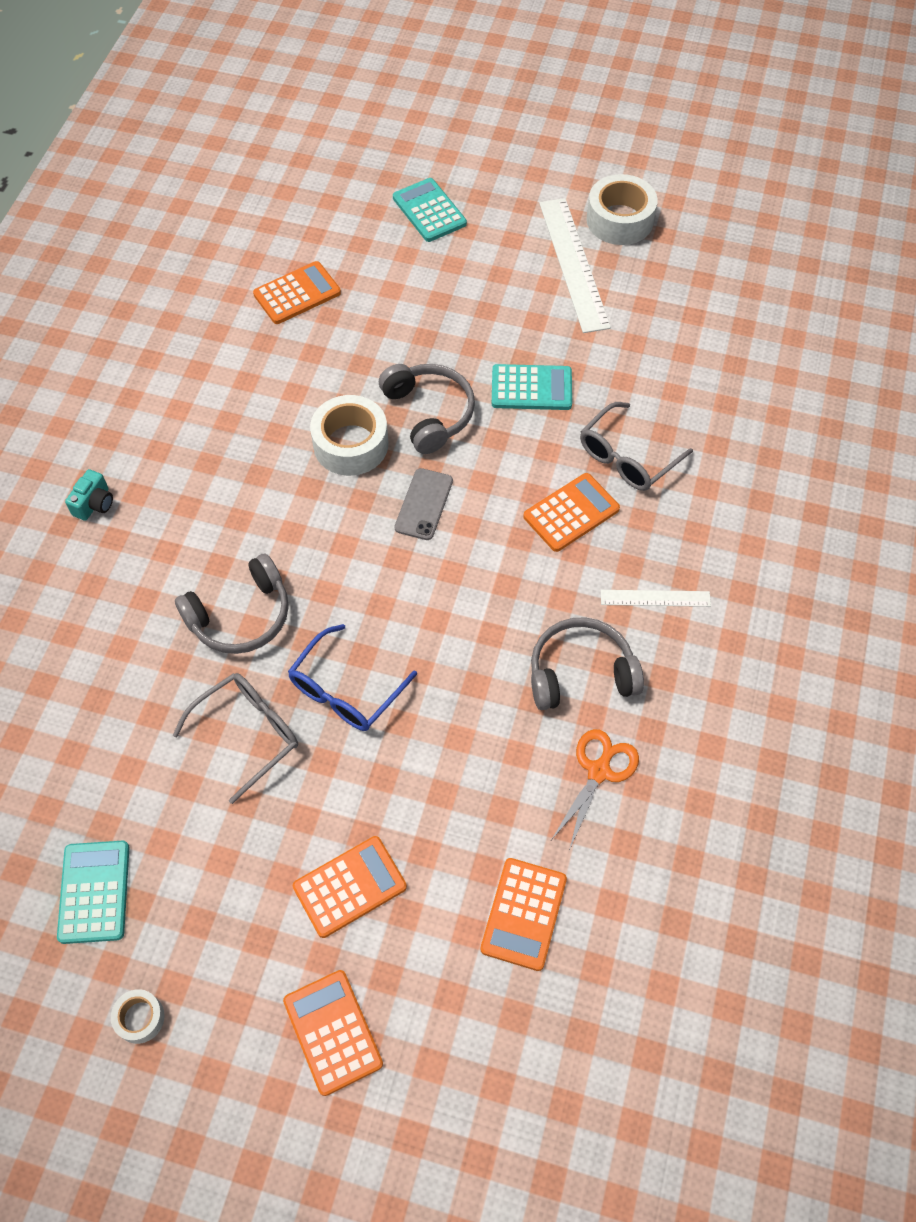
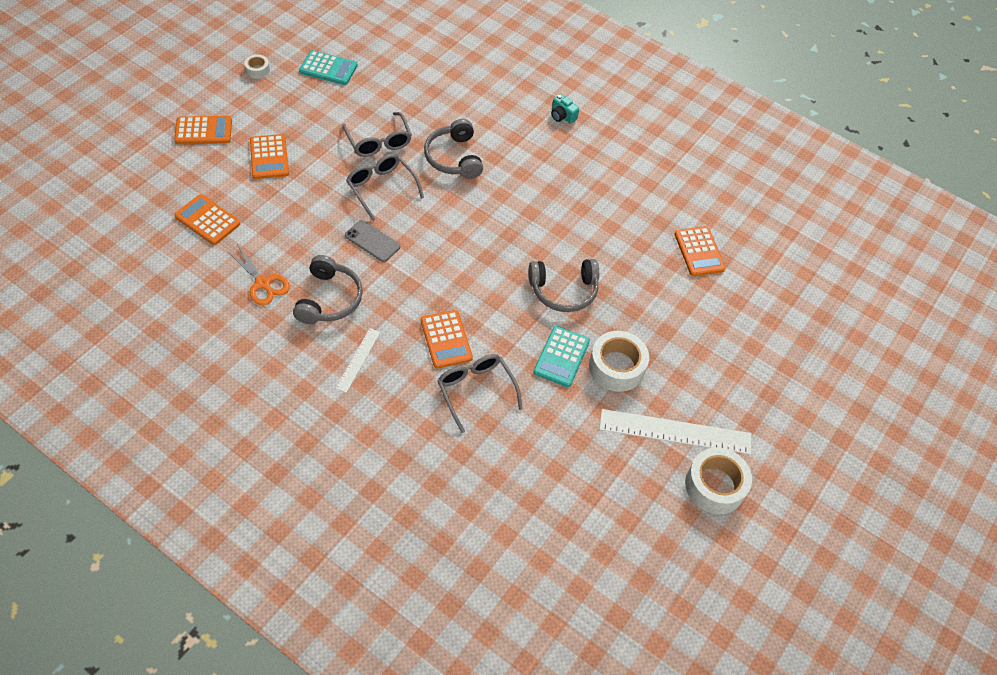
camera: 105 degrees right, 5 degrees down
(346, 689) = (381, 188): blue glasses -> grey glasses
(351, 444) = (555, 242): white tape -> white tape (616, 367)
(424, 504) = (490, 264): grey phone -> grey phone (372, 241)
(429, 211) = (761, 355): turquoise calculator -> none

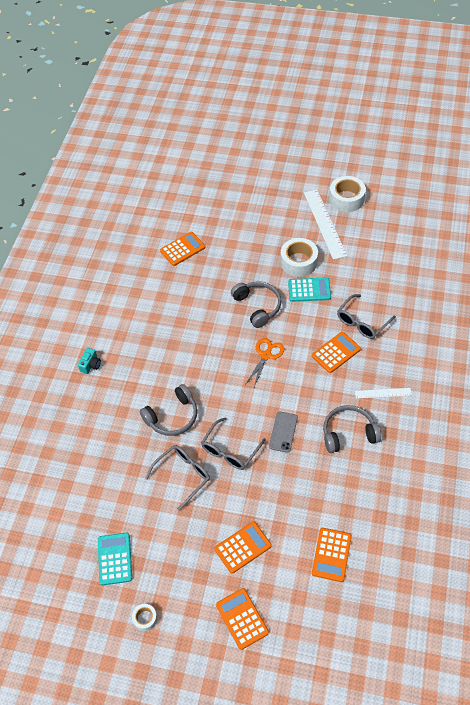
camera: 105 degrees left, 0 degrees up
(263, 283) = (362, 482): orange scissors -> orange scissors (266, 355)

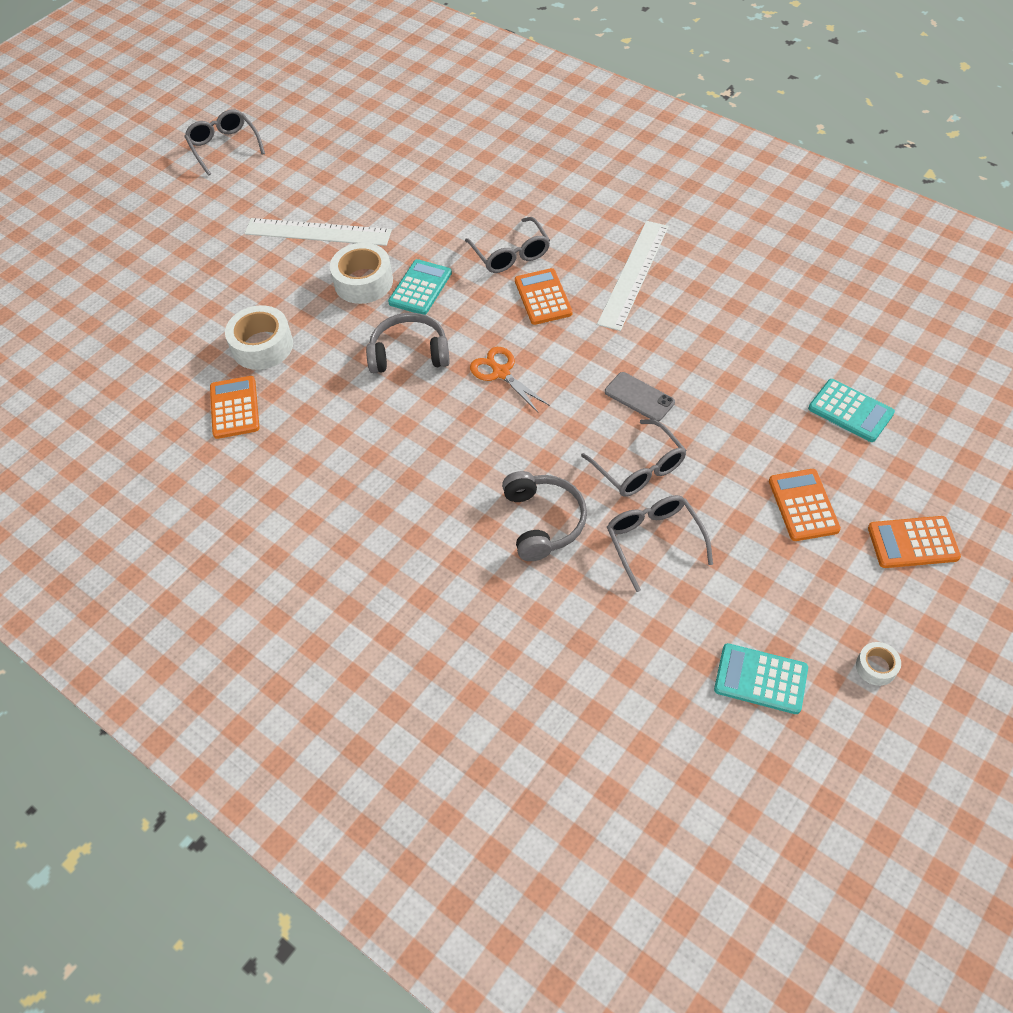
camera: 65 degrees left, 0 degrees up
(91, 365) = (378, 606): turquoise camera -> none
(331, 555) = (850, 411): orange calculator -> turquoise calculator
(346, 199) = (293, 195): white tape -> white tape (262, 346)
(348, 433) = (677, 329): grey headphones -> none
(366, 150) = (224, 147): none -> grey glasses
(383, 393) = (633, 274): white ruler -> white ruler, size x1.91

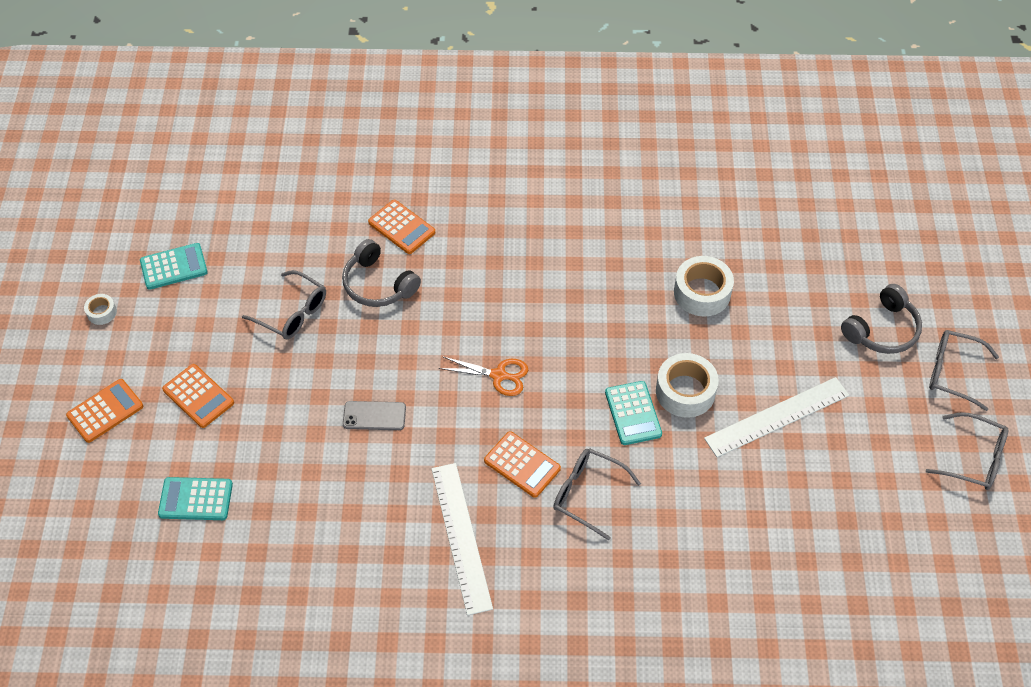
camera: 140 degrees right, 0 degrees up
(234, 408) = (667, 239): orange calculator -> orange calculator (401, 227)
(409, 353) = (584, 351): grey headphones -> grey headphones (882, 330)
(638, 468) = (337, 358): grey glasses -> grey glasses (953, 373)

